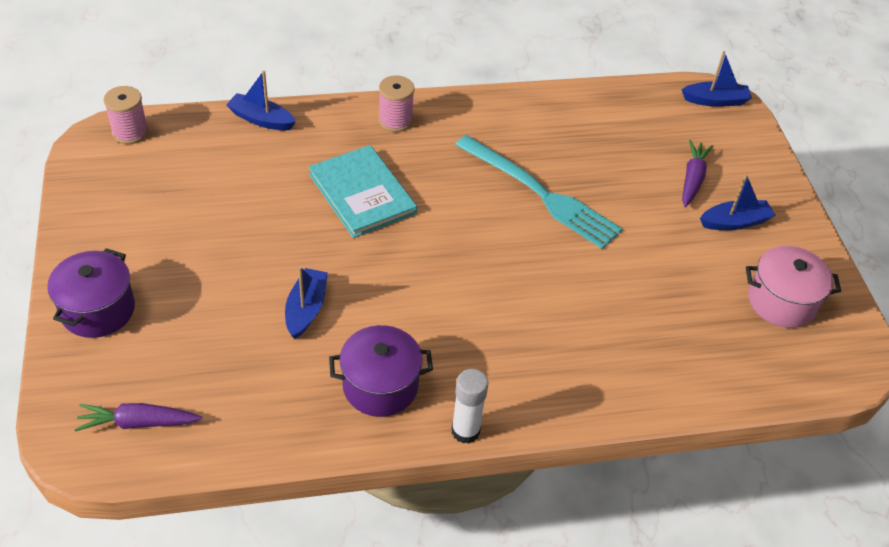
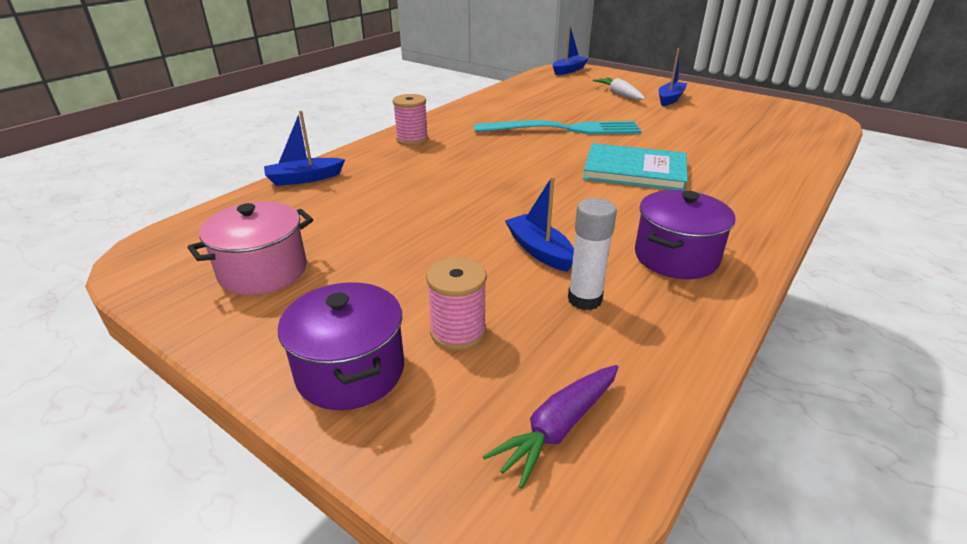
camera: 40 degrees left, 15 degrees down
(130, 132) = (179, 237): pink spool -> pink spool (458, 332)
(362, 193) = (456, 177): turquoise book -> turquoise book (634, 170)
(465, 431) = (768, 243): white glue stick -> white glue stick (584, 299)
(692, 179) = (619, 95): purple carrot -> white carrot
(781, 302) = (751, 112): pink pot -> pink pot (263, 271)

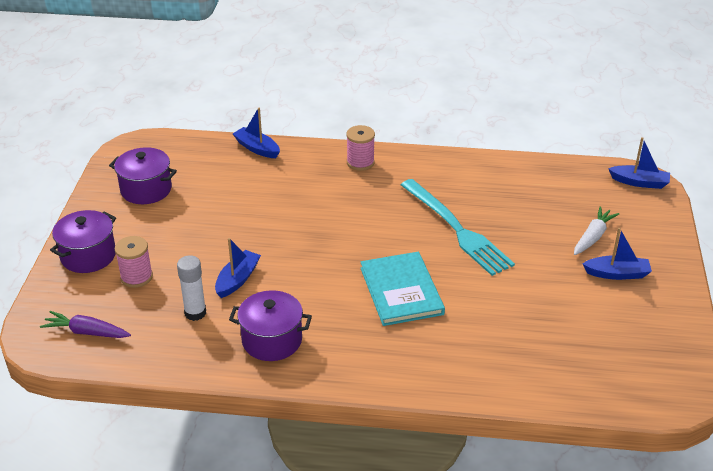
camera: 60 degrees right, 5 degrees up
(263, 271) = (146, 189): pink pot -> purple pot

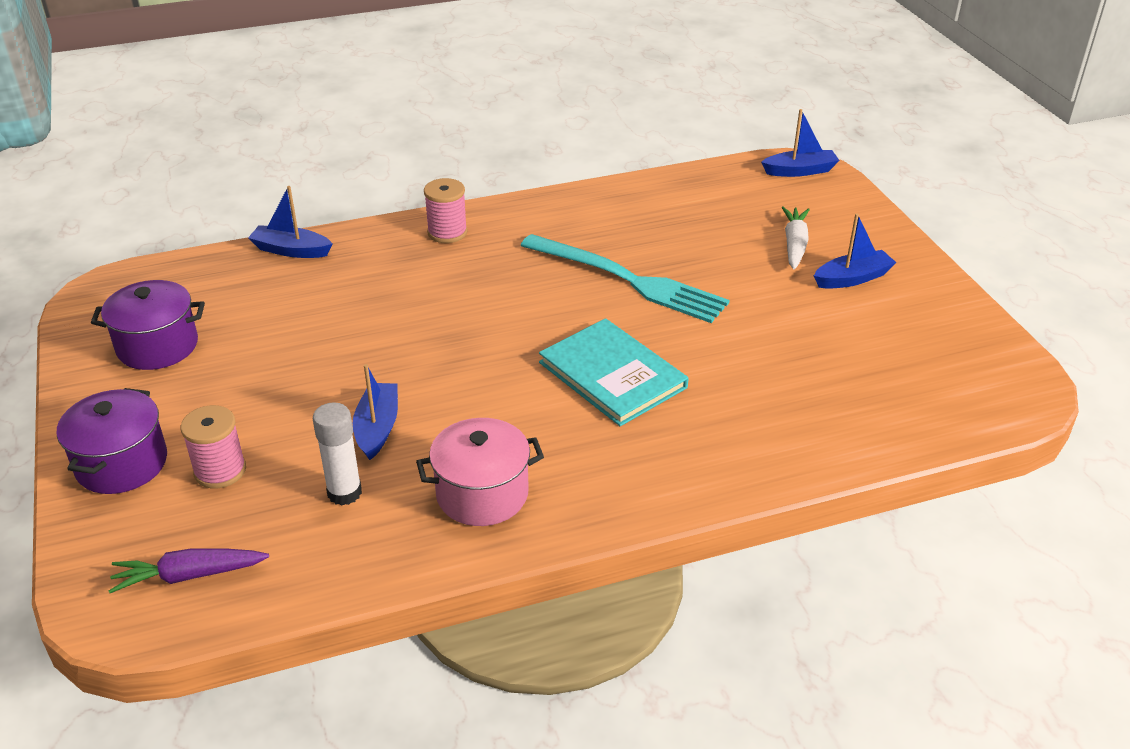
camera: 25 degrees left, 0 degrees up
(272, 340) = (482, 494): purple pot -> pink pot

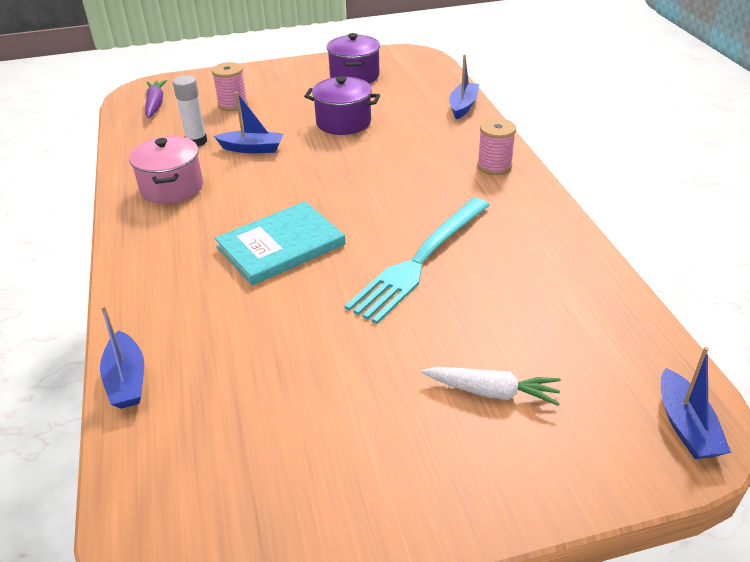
camera: 95 degrees right, 0 degrees up
(122, 464) = (250, 79): purple pot -> purple pot (343, 122)
(852, 278) = (418, 436): blue boat -> blue boat (127, 380)

